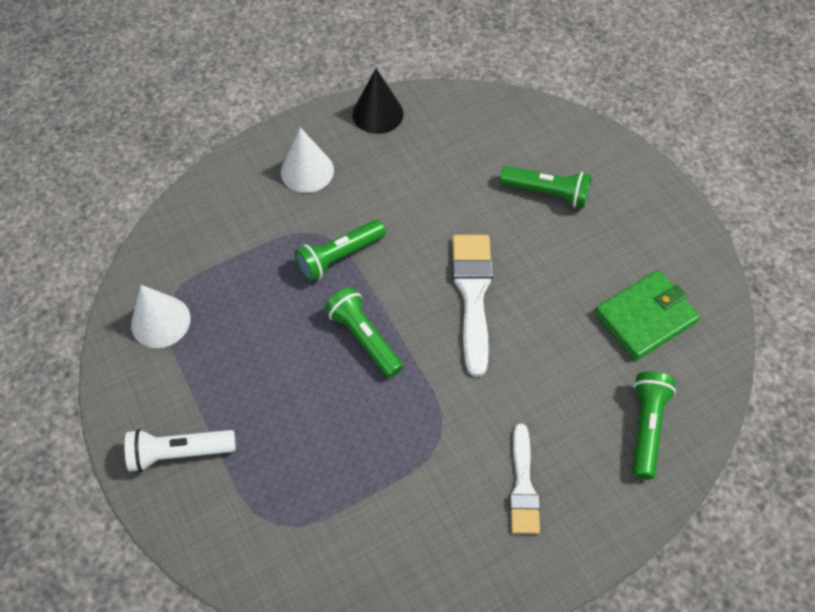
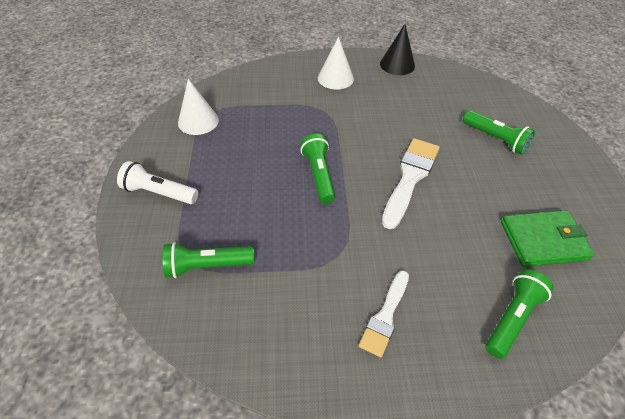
camera: 25 degrees right, 10 degrees down
(339, 257) = (329, 126): green flashlight -> green flashlight (207, 266)

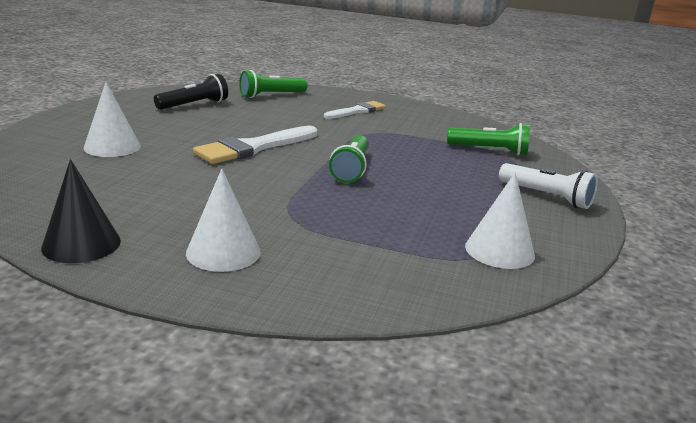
camera: 160 degrees left, 25 degrees down
(495, 139) = (112, 147): green flashlight -> white cone
(543, 241) = (194, 105): green wallet -> black flashlight

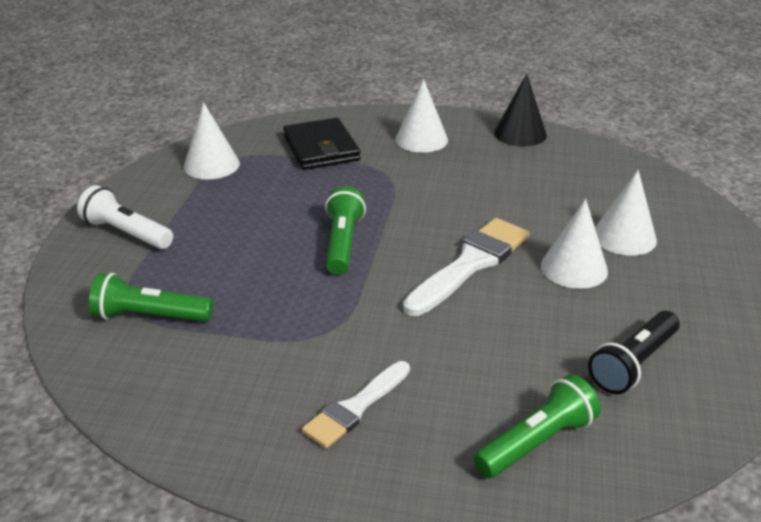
camera: 175 degrees right, 10 degrees up
(177, 137) = (574, 268): none -> white cone
(362, 256) = (321, 148): none -> black wallet

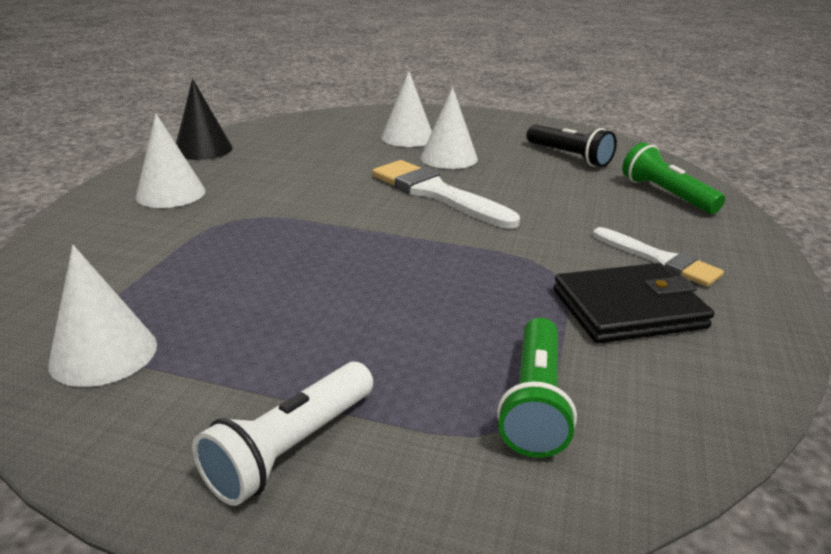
camera: 85 degrees left, 5 degrees down
(321, 148) = (135, 255): black wallet -> black wallet (628, 309)
(343, 243) = (383, 252): green flashlight -> none

